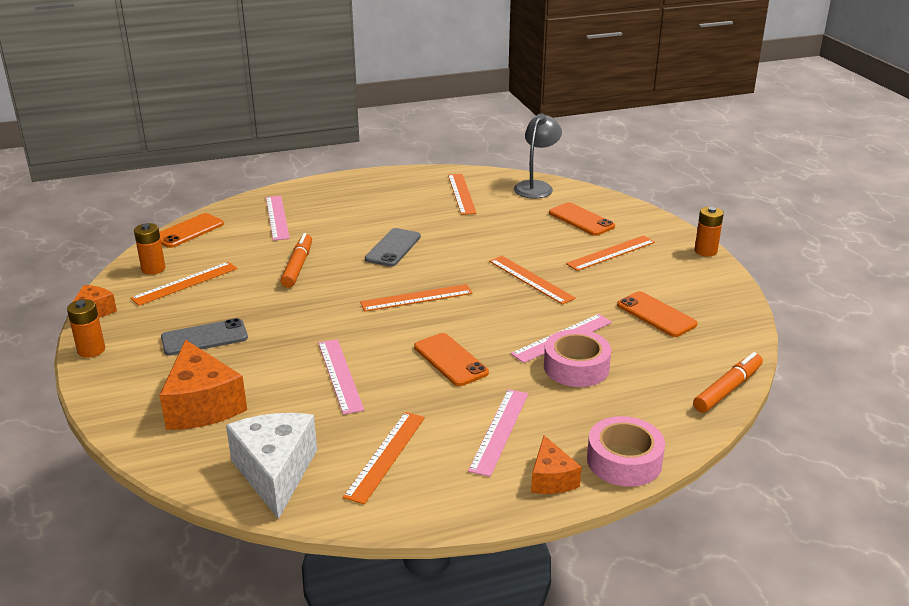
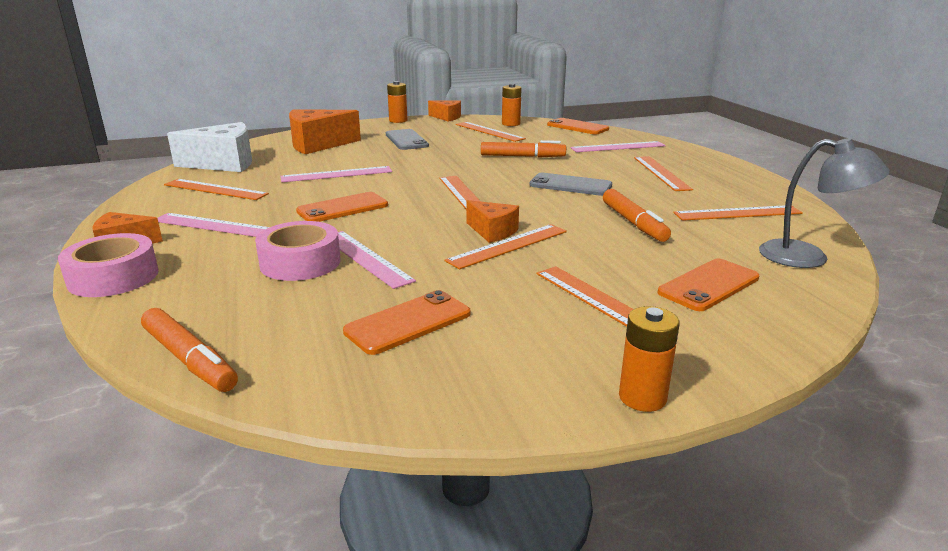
camera: 90 degrees right, 5 degrees down
(364, 208) = (661, 173): none -> orange ruler
(482, 230) = (633, 223): none -> orange marker
(503, 285) = (492, 231): none -> orange cheese

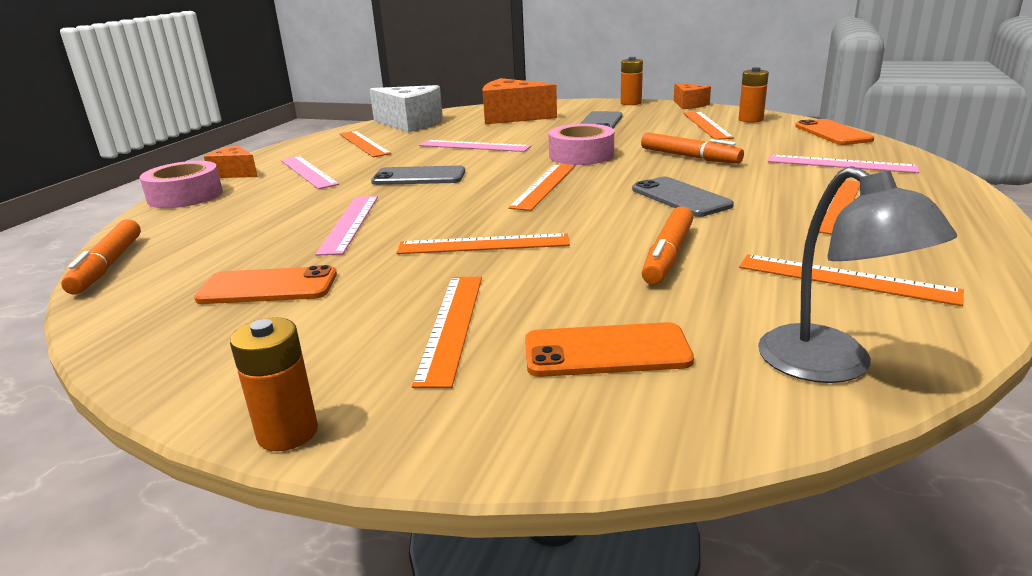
camera: 40 degrees right, 0 degrees up
(300, 262) = (301, 215): pink tape -> pink tape (581, 155)
(342, 208) = (419, 177): orange phone -> grey phone
(492, 231) = (497, 227): orange cheese -> none

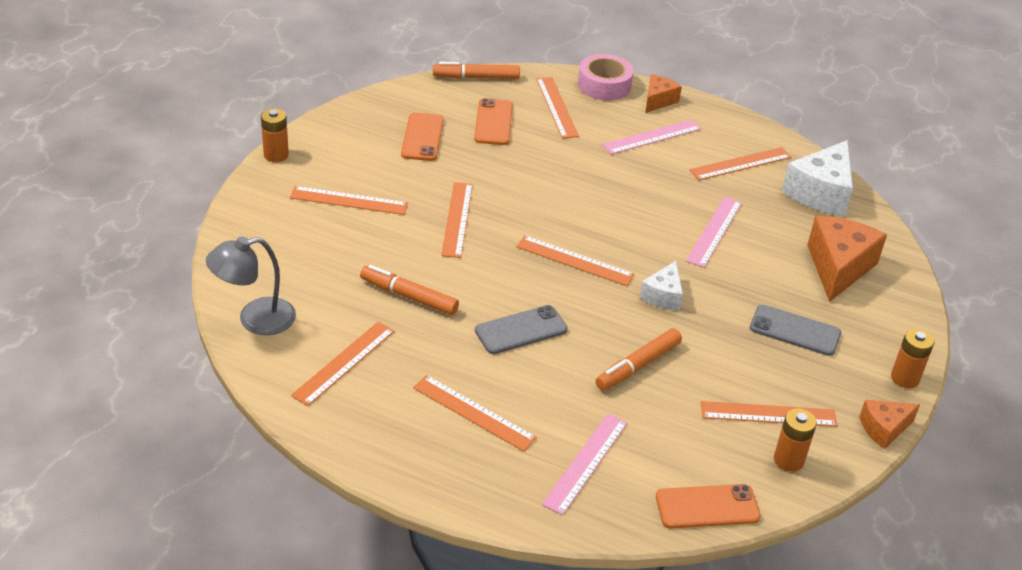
camera: 90 degrees right, 15 degrees up
(224, 214) = (556, 107): none -> orange ruler
(350, 223) = (517, 163): pink ruler -> none
(419, 177) = (620, 195): grey phone -> none
(581, 155) = (663, 296): pink tape -> white cheese
(606, 351) = (301, 248): orange phone -> orange phone (493, 122)

